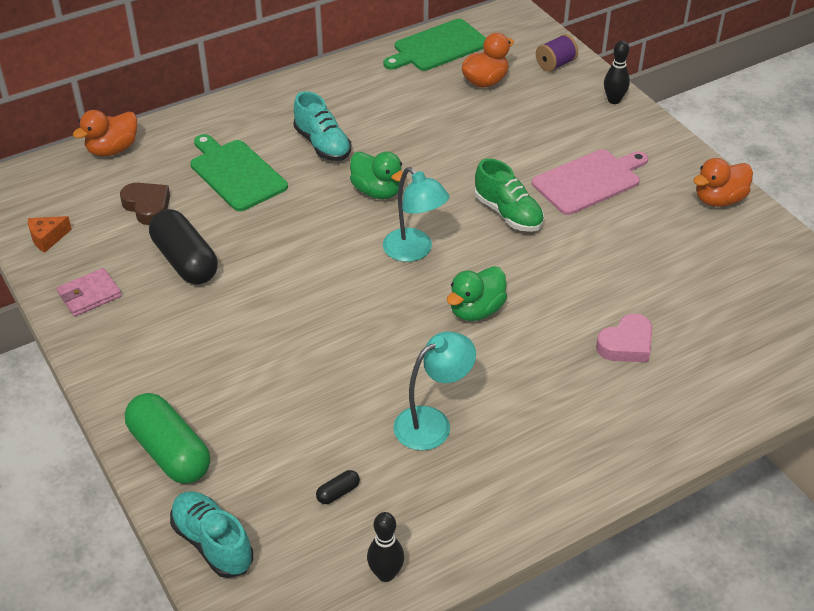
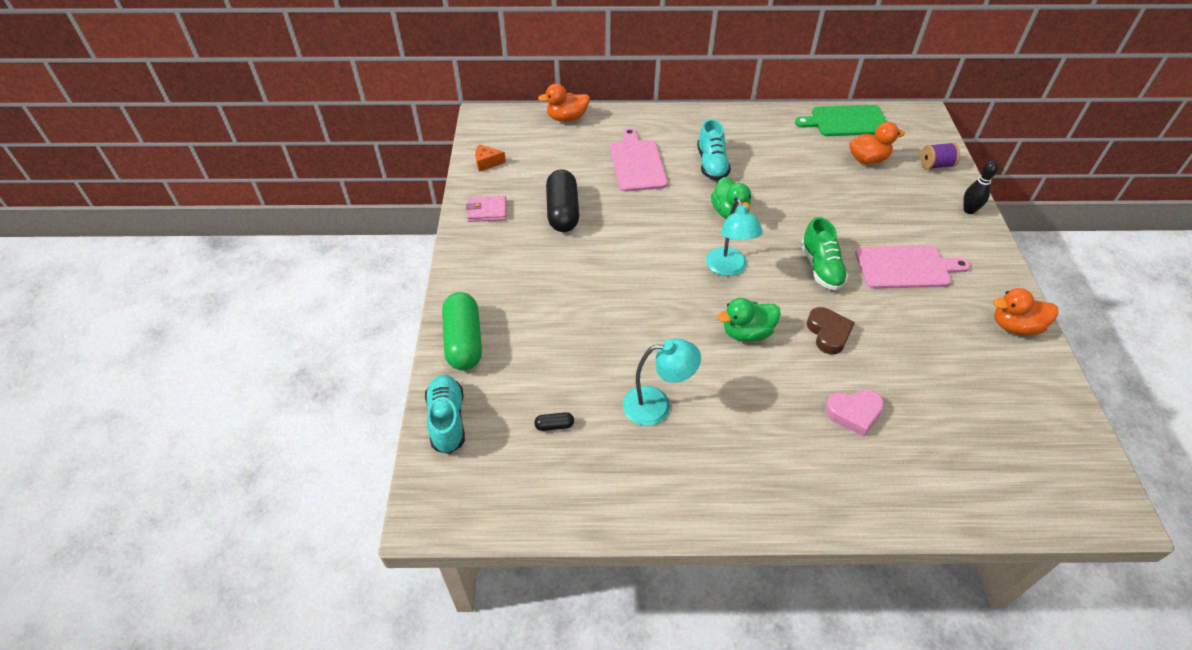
camera: 30 degrees right, 5 degrees up
(147, 206) = (563, 165): brown heart -> brown heart (828, 333)
(236, 173) = (637, 163): green cutting board -> pink cutting board
(386, 574) = (547, 505): black bowling pin -> none

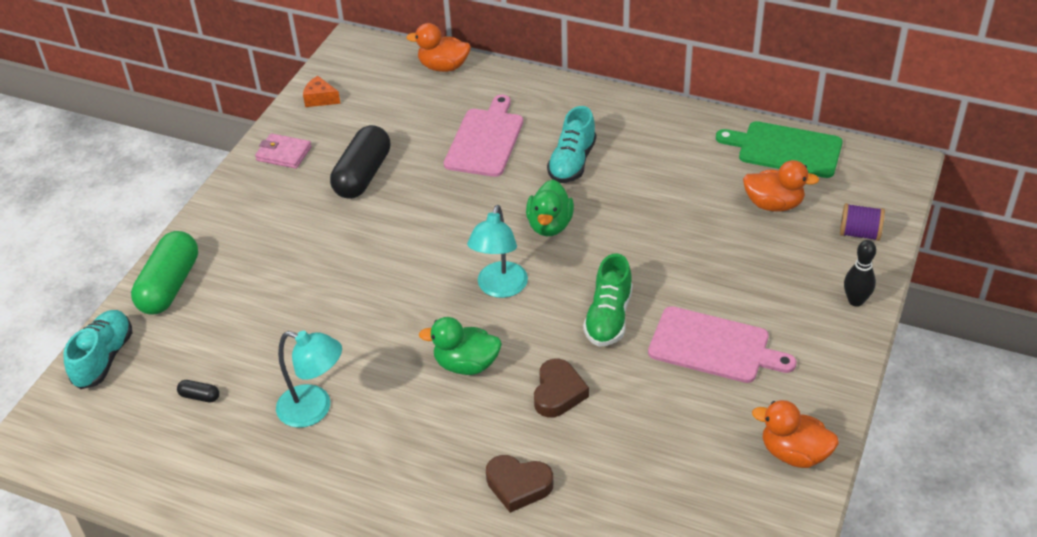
camera: 25 degrees right, 5 degrees down
(853, 413) = (518, 485): pink heart -> brown heart

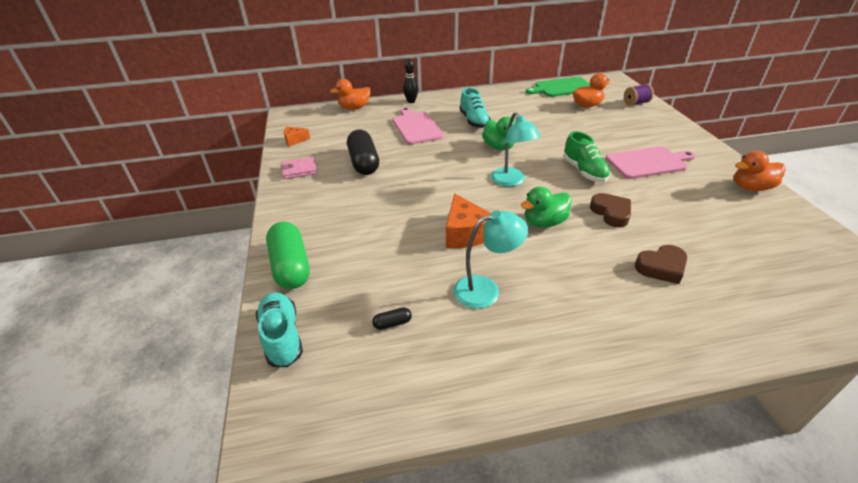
camera: 35 degrees left, 5 degrees down
(367, 334) = (465, 233): none -> orange cheese
(855, 301) = (673, 124): black bowling pin -> black bowling pin (411, 101)

